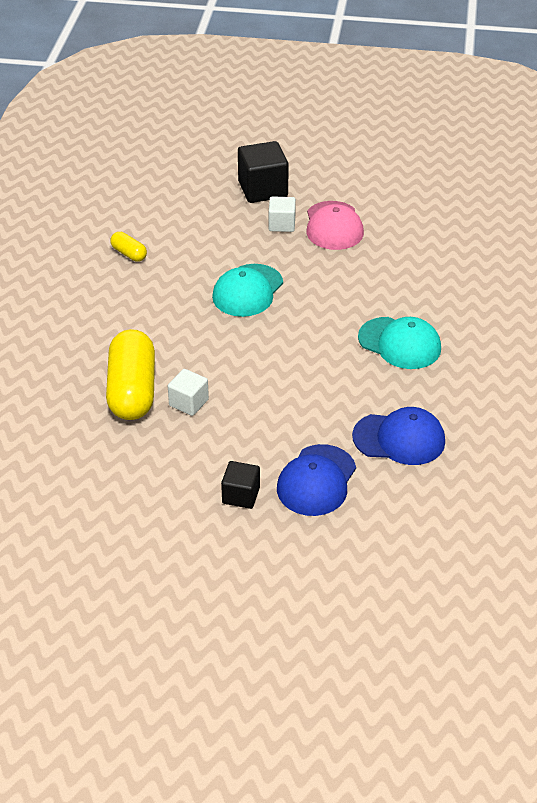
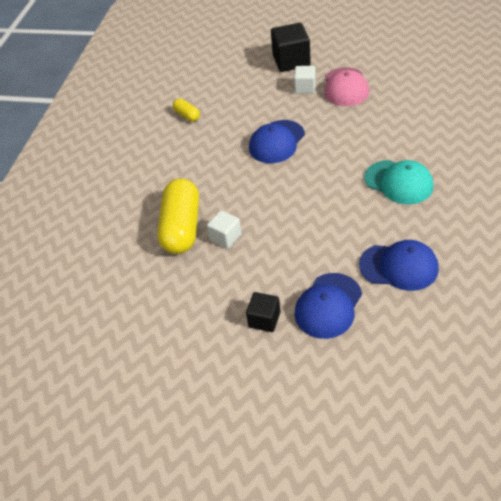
camera: 10 degrees right, 5 degrees up
(247, 291) = (276, 142): turquoise cap -> blue cap

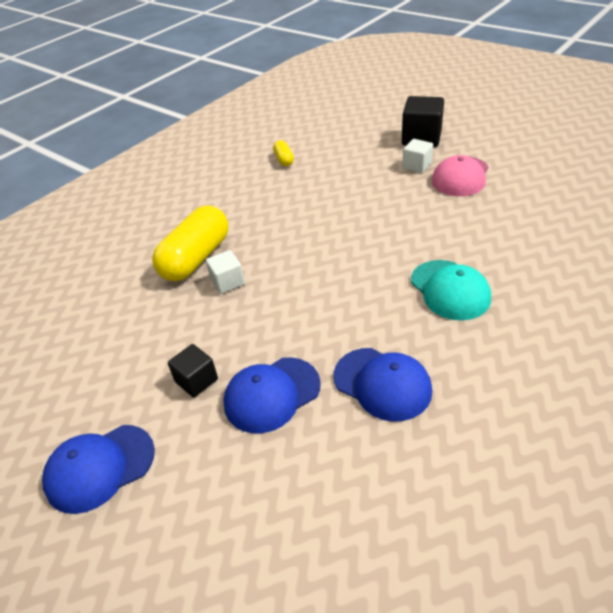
camera: 25 degrees right, 5 degrees down
(276, 142) = (349, 208): blue cap -> blue cap (99, 468)

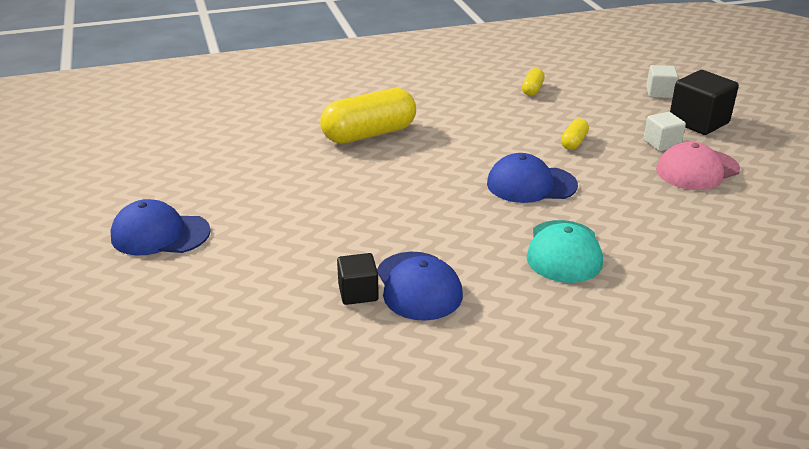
camera: 30 degrees right, 10 degrees down
(196, 380) = (278, 215): black cube -> black cube (358, 292)
(227, 282) = (375, 161): white cube -> white cube (659, 93)
(271, 394) = (323, 250): blue cap -> blue cap (531, 184)
(359, 192) = (574, 142): none -> yellow capsule

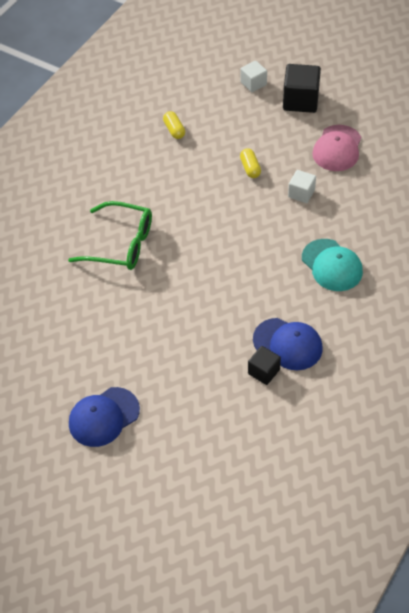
camera: 40 degrees left, 20 degrees up
(369, 134) = (121, 244): yellow capsule -> green glasses
(531, 184) = (263, 223): blue cap -> none
(661, 143) = (298, 136): white cube -> white cube (301, 193)

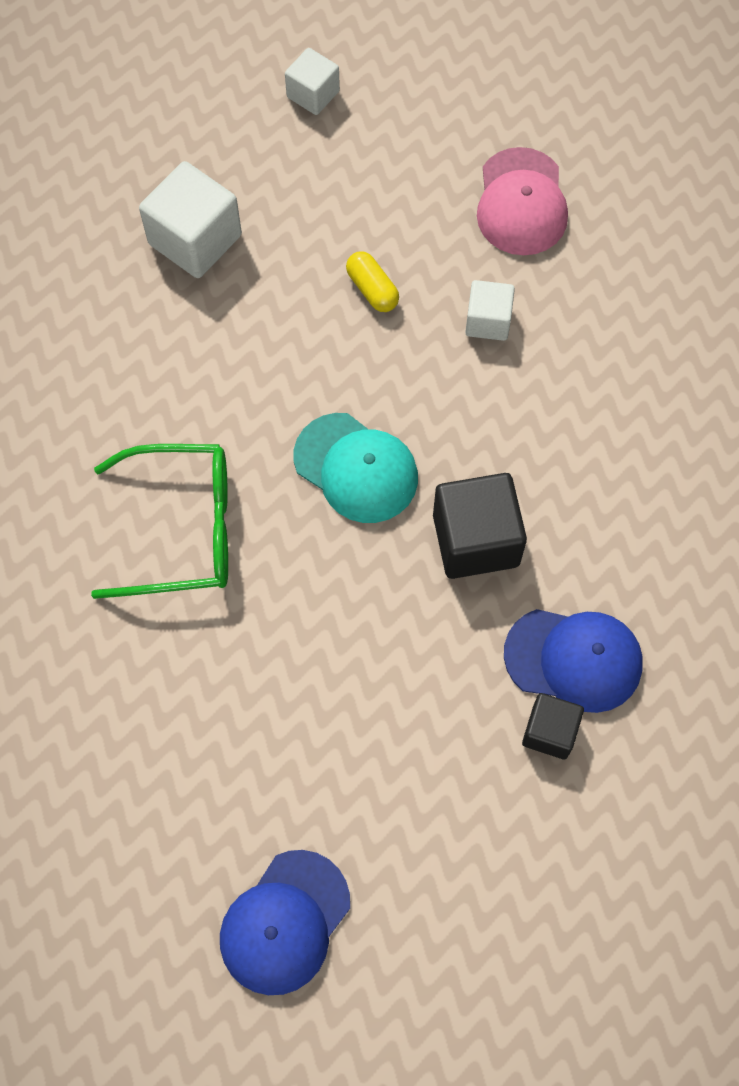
camera: 20 degrees left, 15 degrees up
(174, 130) = (195, 239): yellow capsule -> white cube
(300, 101) = (416, 111): black cube -> black cube (475, 540)
(332, 265) = (597, 464): turquoise cap -> turquoise cap (356, 468)

